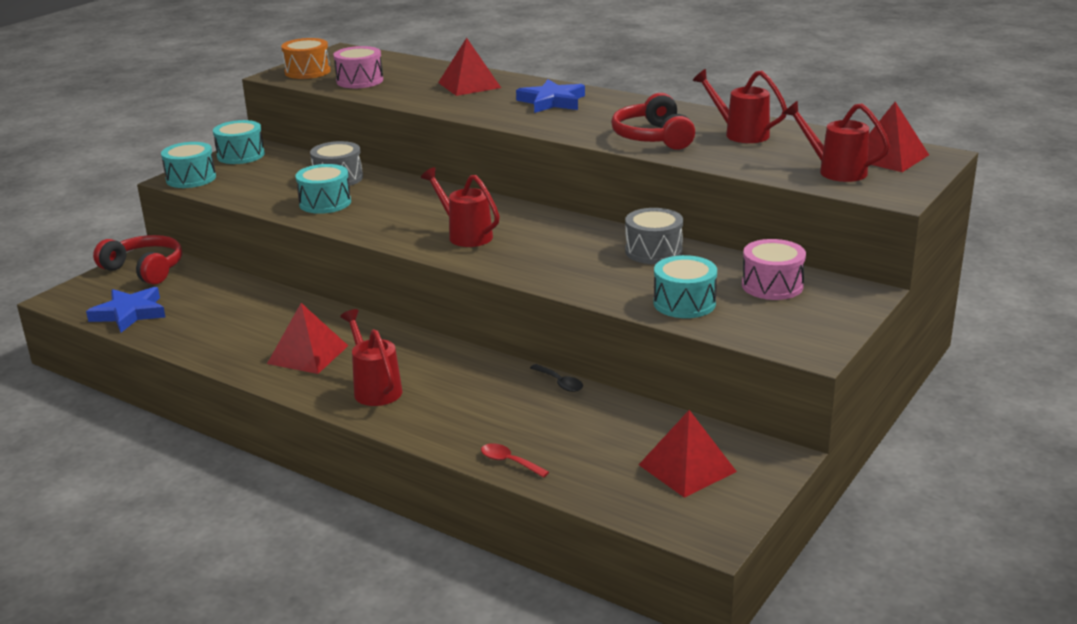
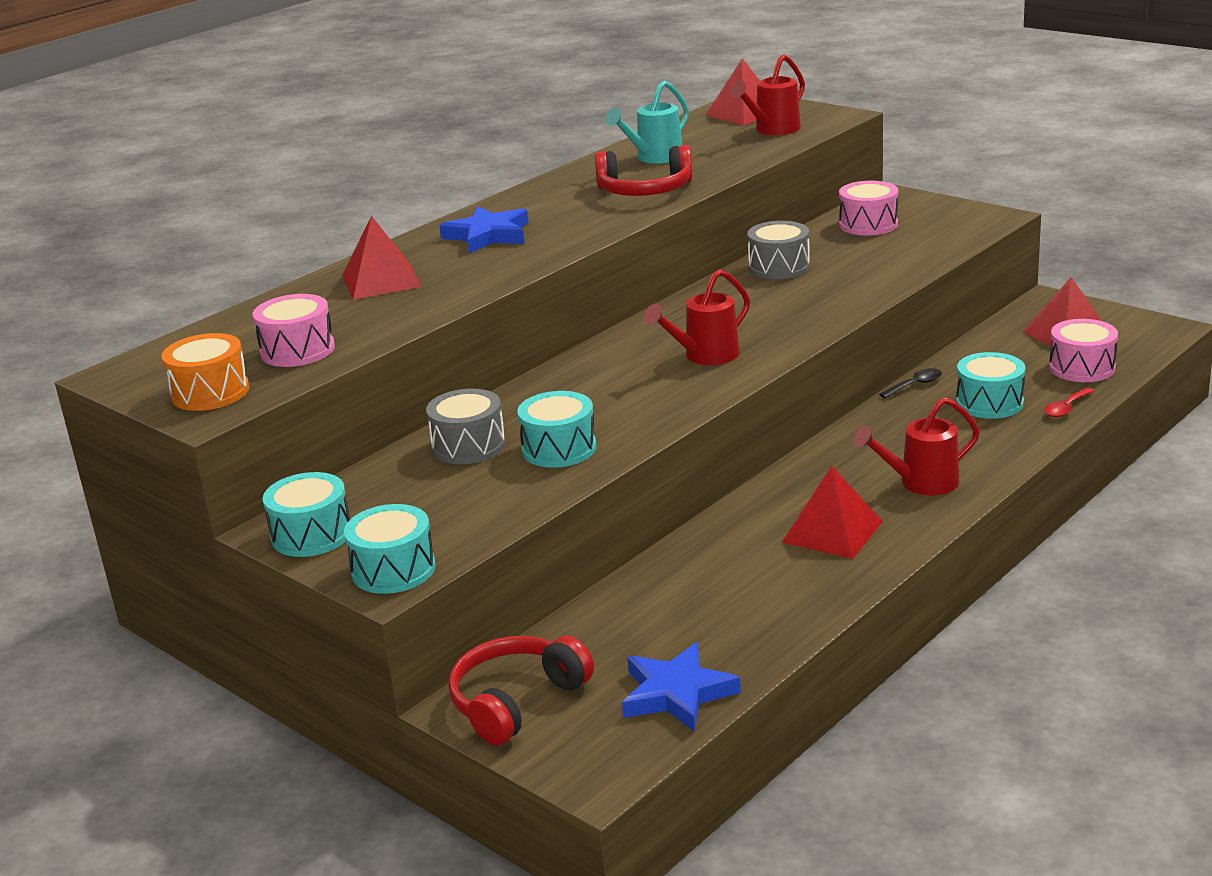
camera: 80 degrees left, 0 degrees up
(602, 474) = (1082, 368): none -> pink drum
(684, 303) = (901, 257): turquoise drum -> turquoise drum (989, 403)
(741, 134) = (654, 158): red watering can -> turquoise watering can

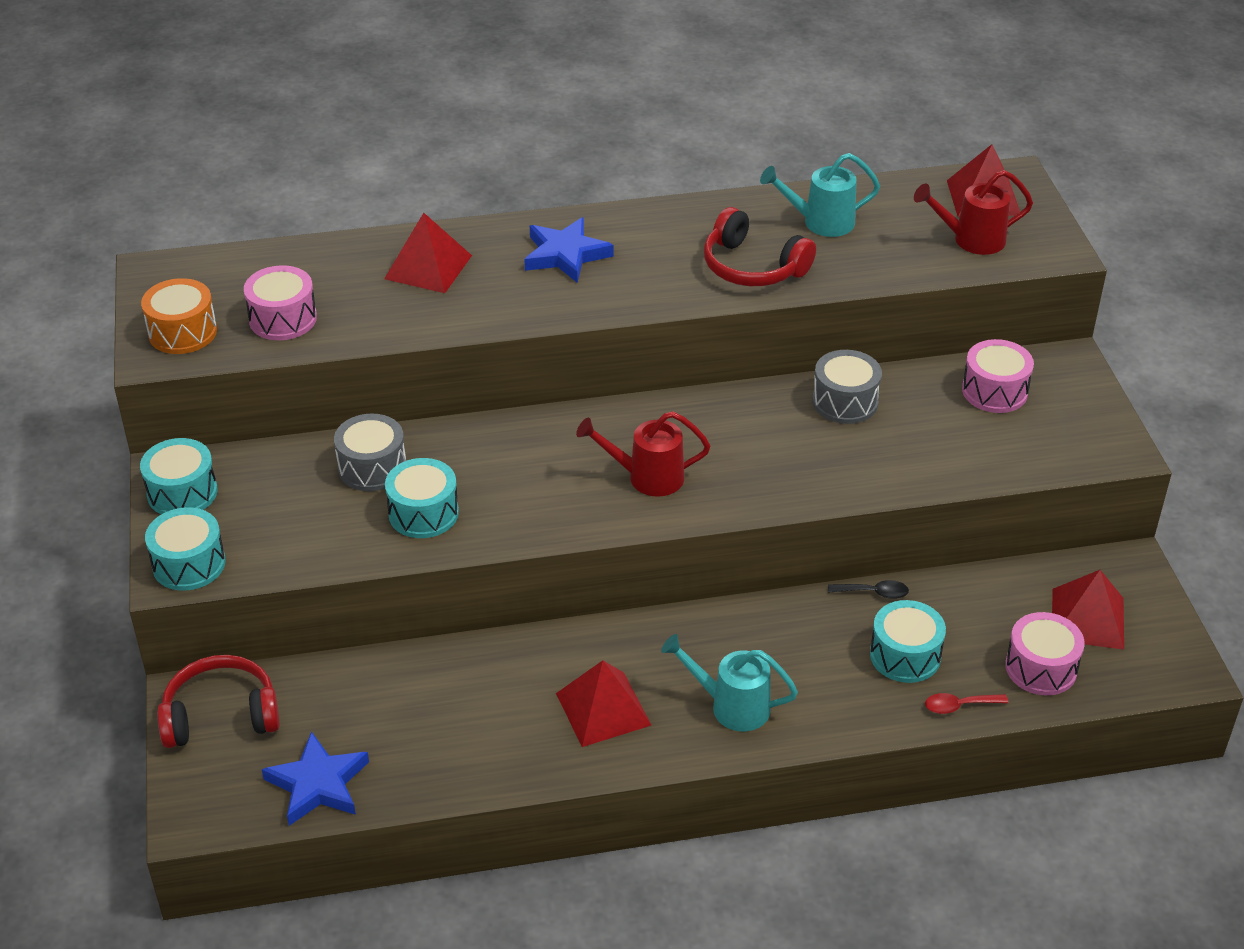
camera: 35 degrees right, 15 degrees up
(921, 483) = (731, 706): red watering can -> turquoise watering can

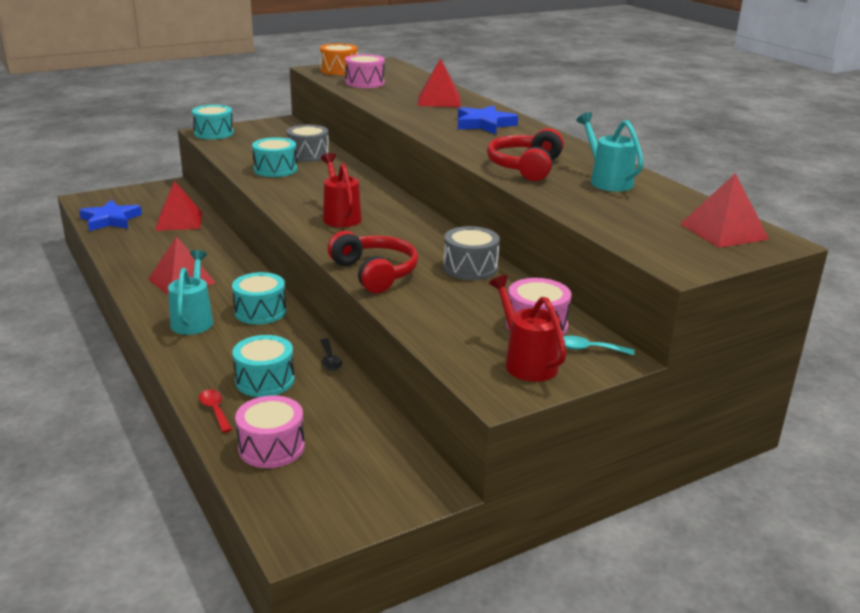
camera: 70 degrees right, 15 degrees down
(182, 493) = (266, 125): turquoise drum -> turquoise drum (260, 311)
(221, 715) = (157, 194): red headphones -> red headphones (375, 273)
(971, 240) = (652, 231): red watering can -> red watering can (526, 362)
(1050, 371) = (589, 349): none -> turquoise spoon
(1087, 618) = (345, 468): red pyramid -> red pyramid (179, 221)

